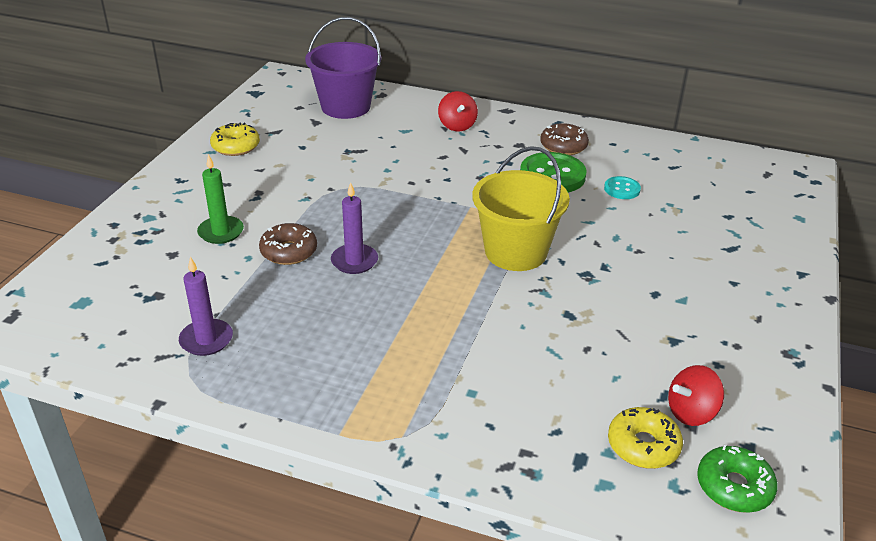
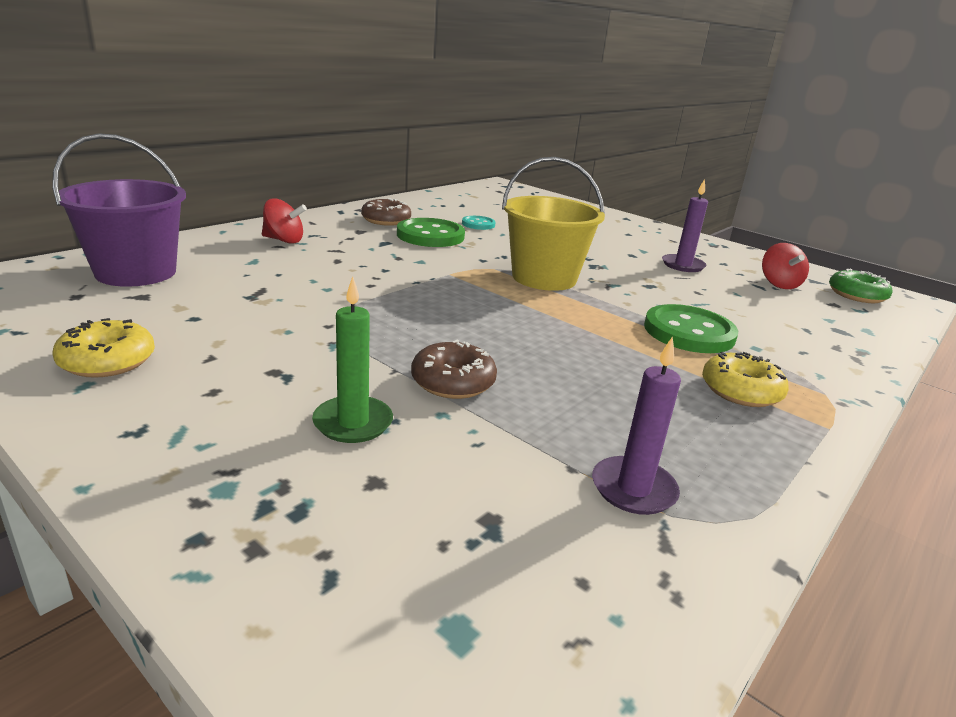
camera: 70 degrees left, 10 degrees down
(354, 261) = (506, 348): purple candle -> purple candle (683, 265)
(469, 348) = (689, 332): none -> green button
(643, 445) = (819, 307): yellow donut -> yellow donut (740, 391)

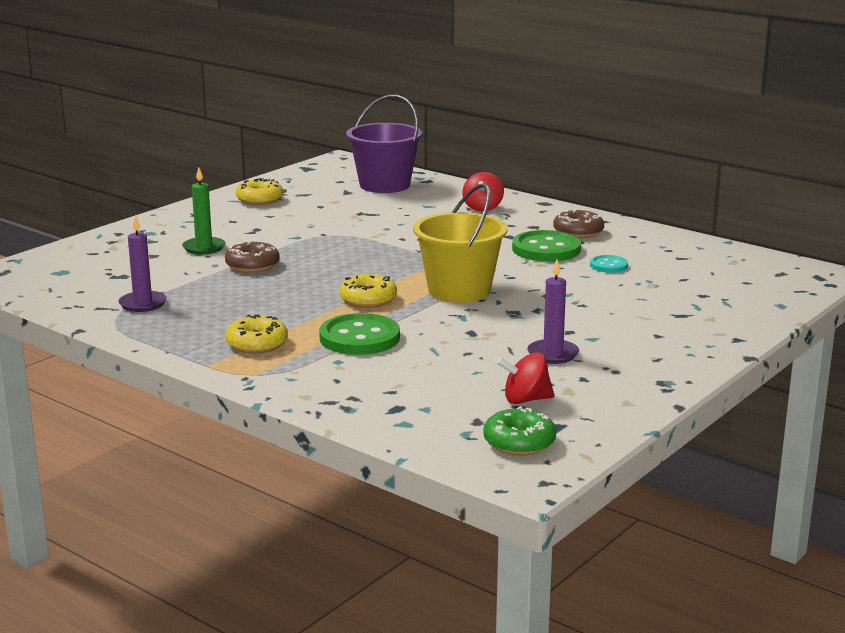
camera: 90 degrees right, 5 degrees down
(577, 319) = (368, 300): none -> yellow donut

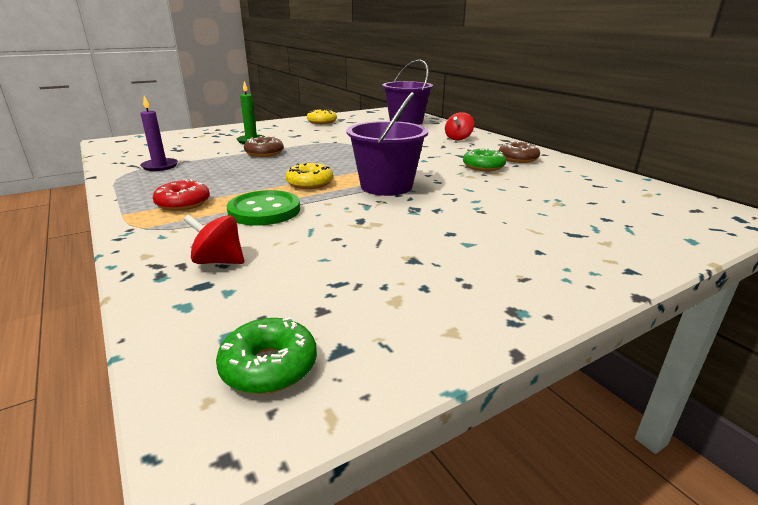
camera: 20 degrees right, 5 degrees up
(257, 344) = (183, 203): yellow donut -> red donut
(459, 291) = (386, 186): yellow bucket -> purple bucket
(525, 400) = (338, 302): red spinning top -> red spinning top (218, 261)
(546, 249) = (483, 167): green button -> green donut
(553, 354) = (415, 253): purple candle -> none
(608, 265) = (527, 184): turquoise button -> none

